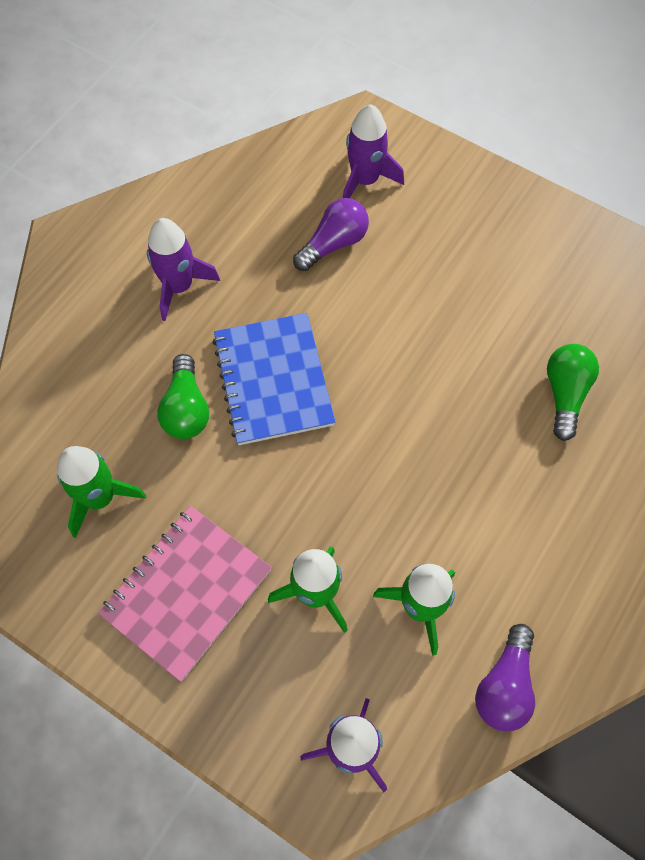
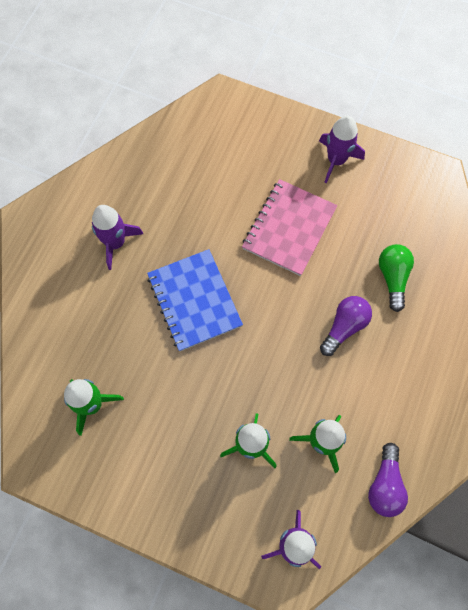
camera: 10 degrees left, 5 degrees up
(186, 409) = (138, 331): green light bulb -> none
(187, 592) = (165, 460): pink notebook -> pink notebook (289, 228)
(334, 244) = (217, 194): purple light bulb -> purple light bulb (344, 327)
(365, 180) = (231, 143): purple rocket -> purple rocket (336, 160)

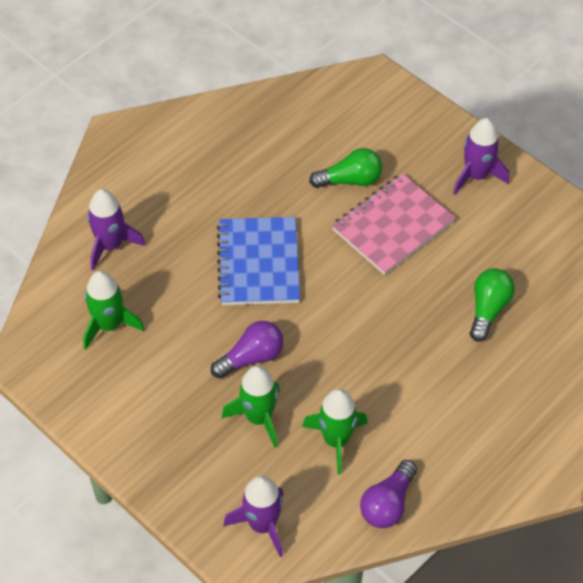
camera: 20 degrees right, 15 degrees down
(115, 243) = (199, 183): purple rocket -> purple rocket (110, 245)
(238, 198) = (350, 180): none -> green light bulb
(344, 327) = (411, 339): purple light bulb -> purple light bulb (251, 357)

